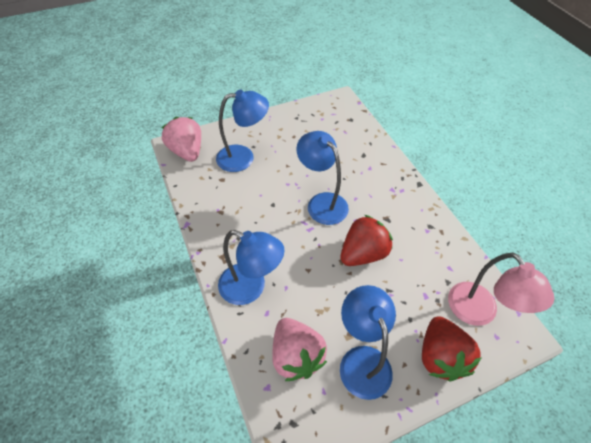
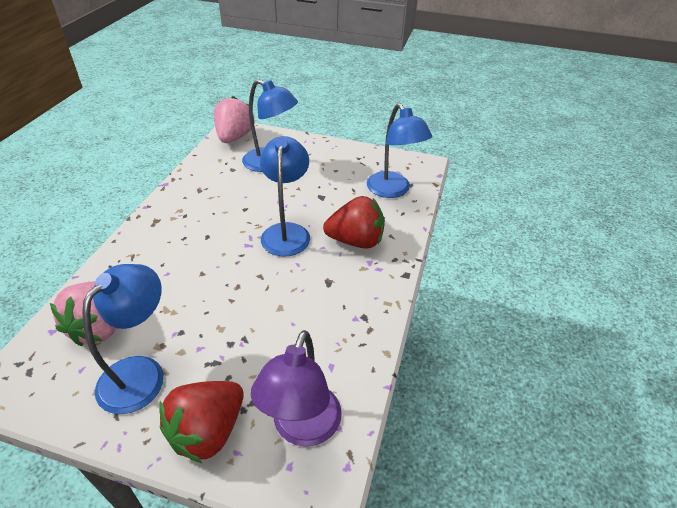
camera: 40 degrees right, 10 degrees down
(251, 288) = (142, 255): blue lamp -> blue lamp (393, 190)
(363, 253) = (264, 293): red strawberry -> red strawberry (356, 241)
(478, 313) = (302, 428): pink lamp -> purple lamp

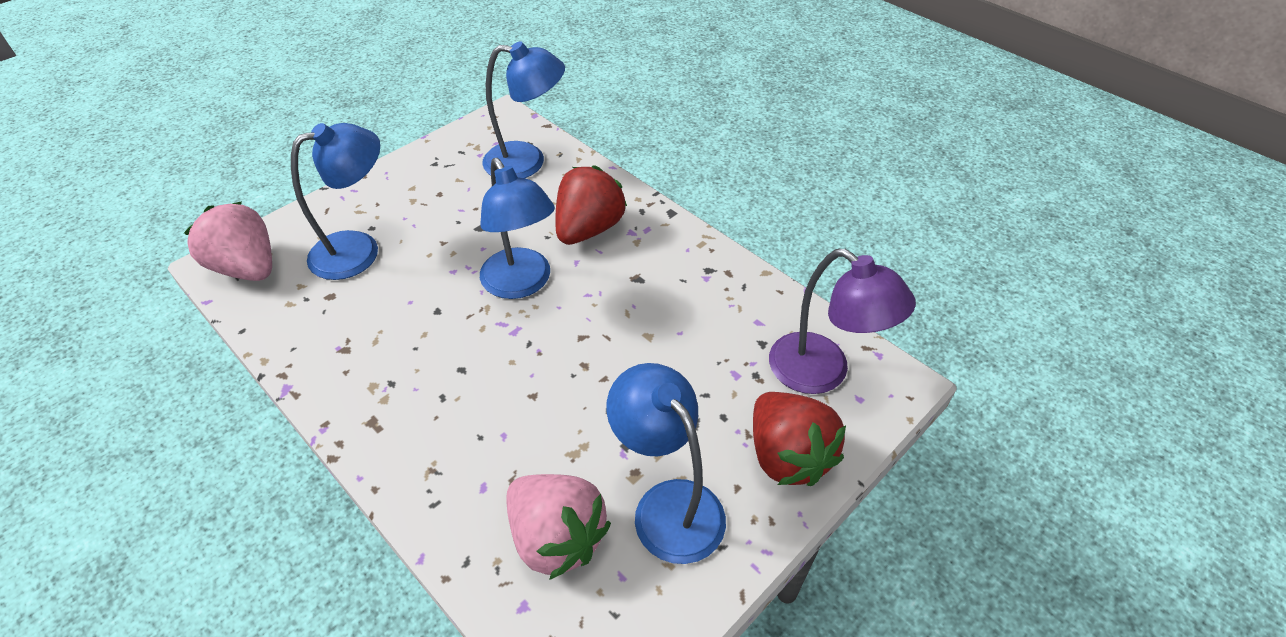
camera: 60 degrees left, 5 degrees up
(286, 232) = (521, 284): blue lamp -> blue lamp turned 150 degrees counterclockwise

